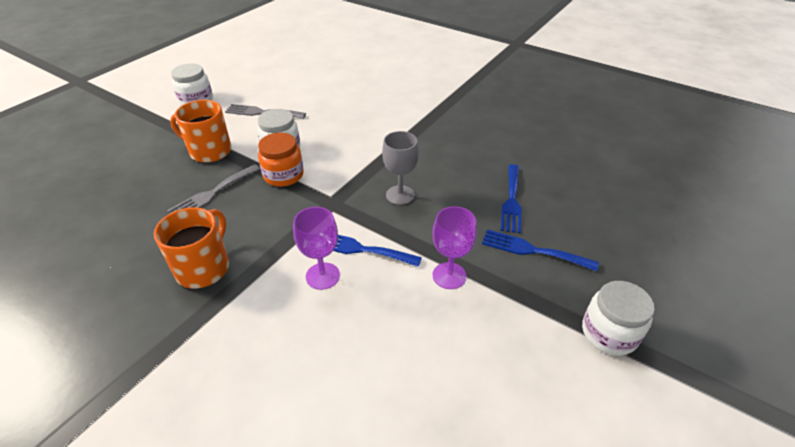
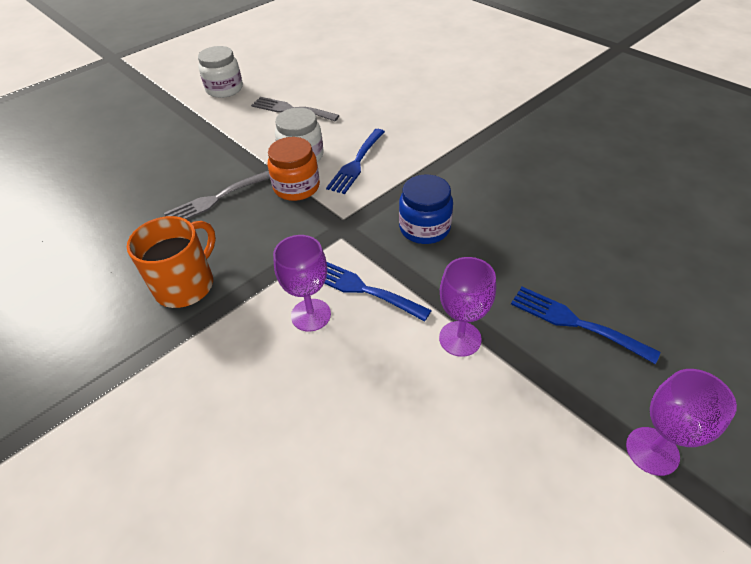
camera: 15 degrees right, 5 degrees up
(209, 151) = (224, 149): orange mug -> none
(400, 195) = (424, 228): grey goblet -> blue jar
(511, 201) = (562, 253): blue fork -> blue fork (356, 163)
(609, 333) = (652, 451): white jar -> purple goblet

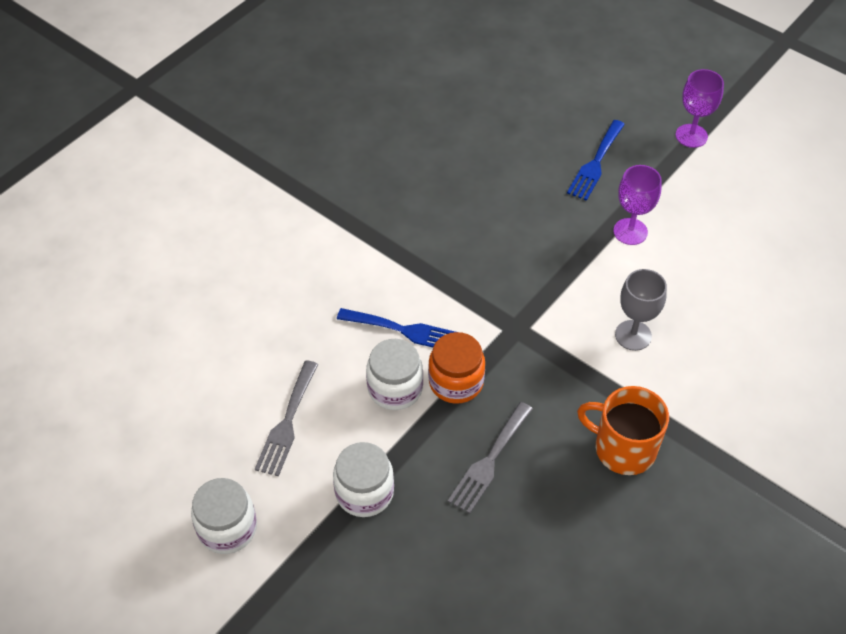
camera: 100 degrees left, 5 degrees up
(215, 199) = (489, 461): grey fork -> grey fork turned 75 degrees clockwise
(221, 139) = (364, 492): none -> white jar
(311, 315) = (633, 335): purple goblet -> grey goblet
(361, 288) = (593, 302): blue fork -> none
(424, 228) = (504, 261): blue jar -> none

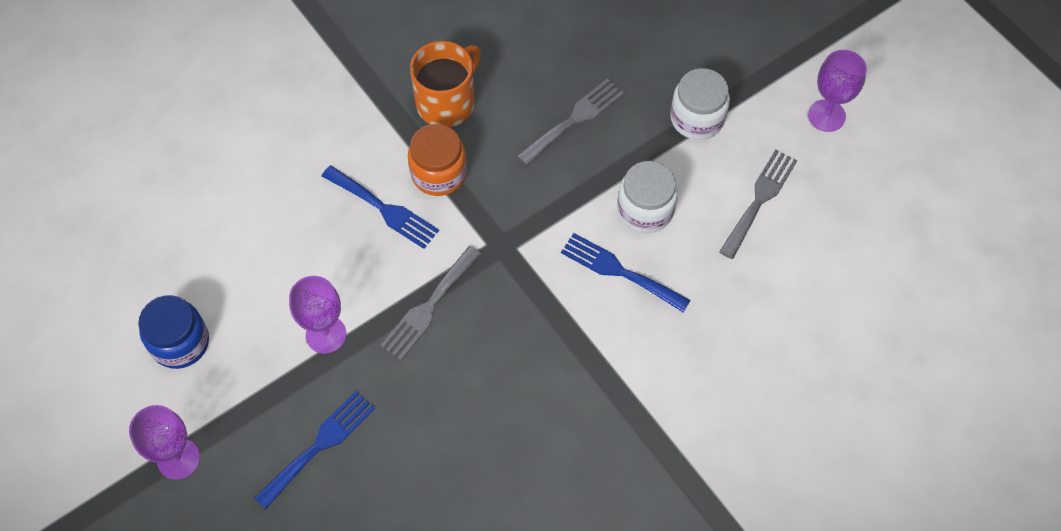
camera: 165 degrees left, 10 degrees up
(227, 528) = (826, 115): white jar -> purple goblet
(456, 382) = (582, 202): orange jar -> orange jar (439, 173)
(557, 268) = (429, 307): none -> grey fork
(623, 448) = (447, 102): orange mug -> orange mug turned 90 degrees counterclockwise
(633, 335) = (384, 209): grey goblet -> blue fork
(739, 203) = (180, 342): none -> blue jar

